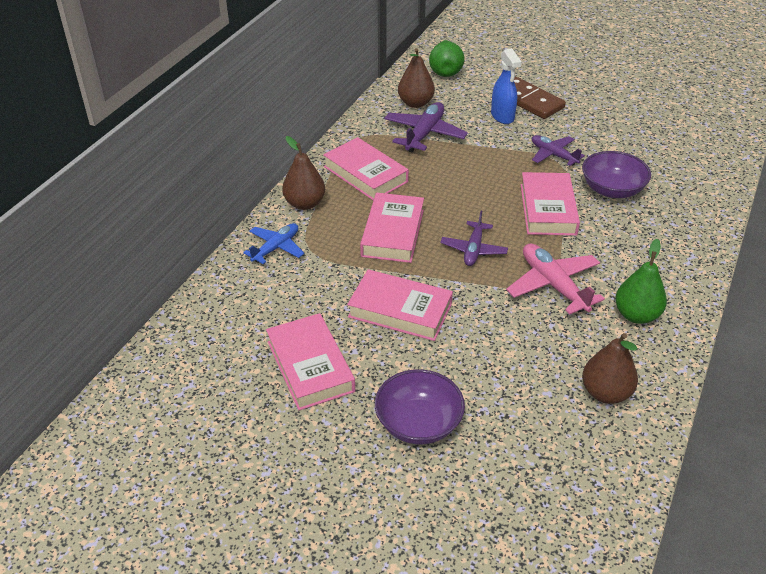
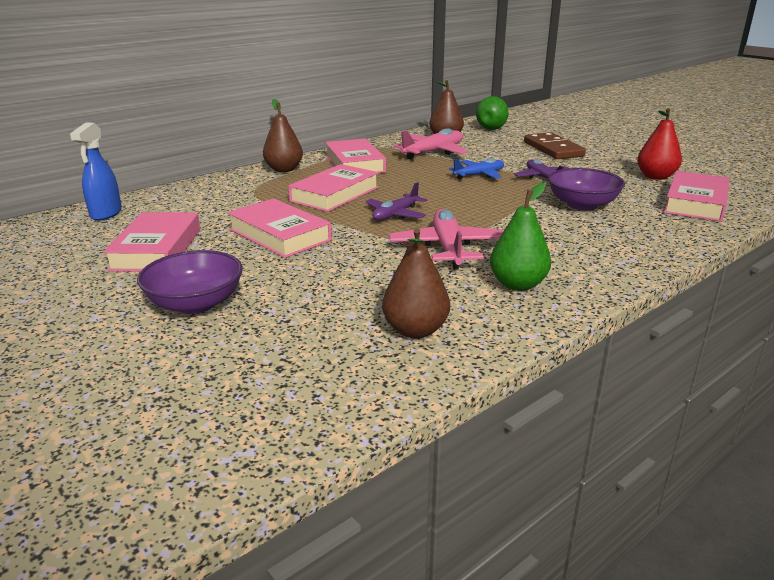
camera: 25 degrees right, 15 degrees down
(276, 248) = (228, 186): blue plane -> blue plane (479, 175)
(424, 134) = (433, 152): purple plane -> pink plane
(502, 116) = (517, 153): blue spray bottle -> blue spray bottle (106, 213)
(547, 209) = (499, 205): pink book -> pink book (695, 203)
(642, 128) = (655, 177): none -> red pear

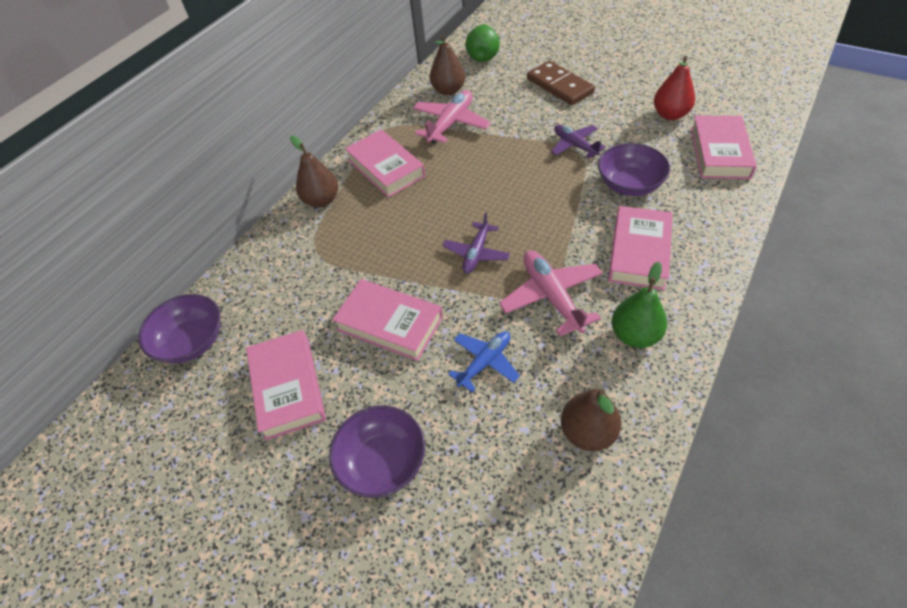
camera: 15 degrees left, 25 degrees up
(106, 213) = (192, 341): blue spray bottle -> purple bowl
(335, 194) = (399, 233): pink book -> pink book (639, 252)
(479, 175) = (515, 156): blue plane -> blue plane (485, 362)

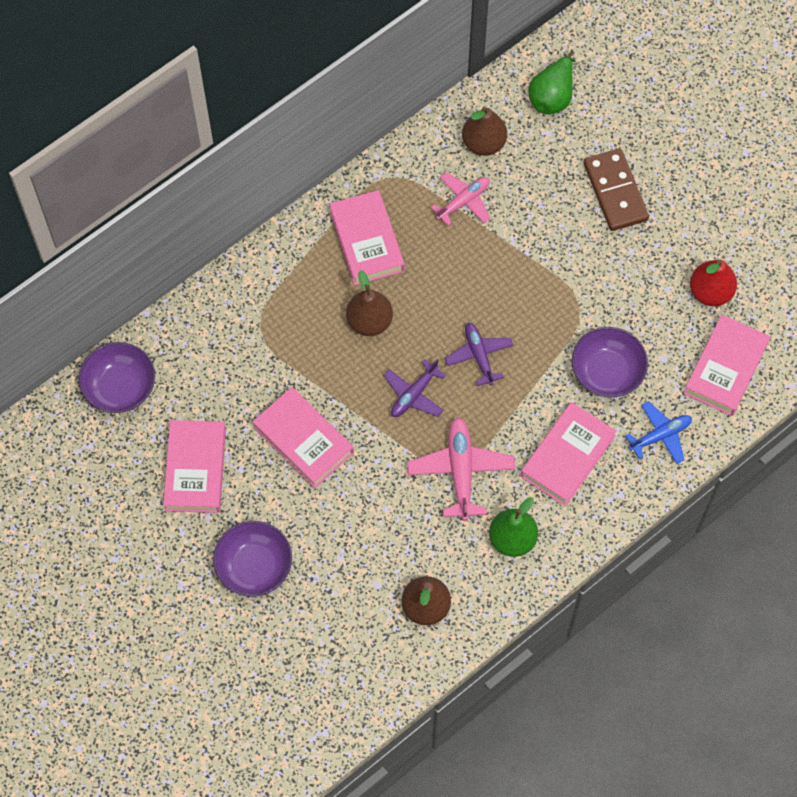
camera: 15 degrees right, 15 degrees up
(322, 200) = (284, 260): brown pear -> brown pear (369, 321)
(451, 124) = (463, 201): pink plane -> pink plane, size x0.67
(485, 362) = (371, 513): blue plane -> blue plane (660, 435)
(575, 145) = (581, 294): purple plane -> purple plane (479, 356)

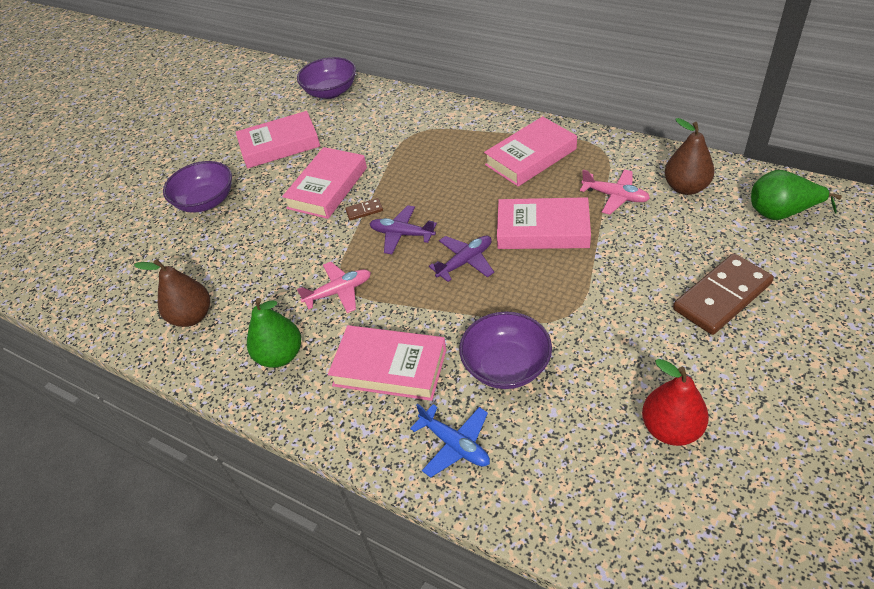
camera: 75 degrees right, 20 degrees down
(360, 416) = (364, 210): none -> brown domino
(369, 321) = (456, 184): brown pear -> none
(461, 471) = (339, 292): pink plane -> pink plane, size x0.67
(725, 368) = (580, 483): pink book -> pink book (543, 229)

